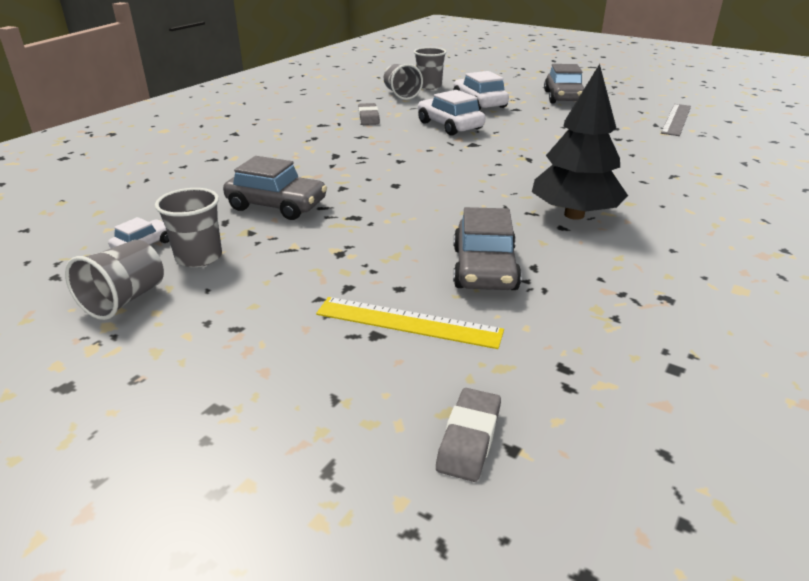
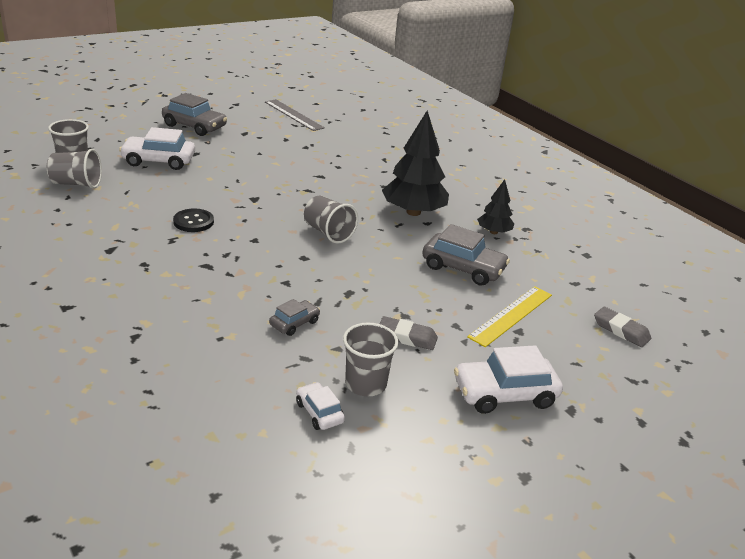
camera: 70 degrees left, 0 degrees up
(125, 300) = (415, 434): grey cup -> grey cup (328, 233)
(277, 205) = (294, 323): grey car -> grey car, size x0.54
(368, 117) = (124, 220): grey eraser -> grey eraser (407, 337)
(398, 135) = (193, 222): none -> black button
(449, 125) = (199, 192): white car -> white car (504, 394)
(612, 274) = (494, 232): none -> black tree

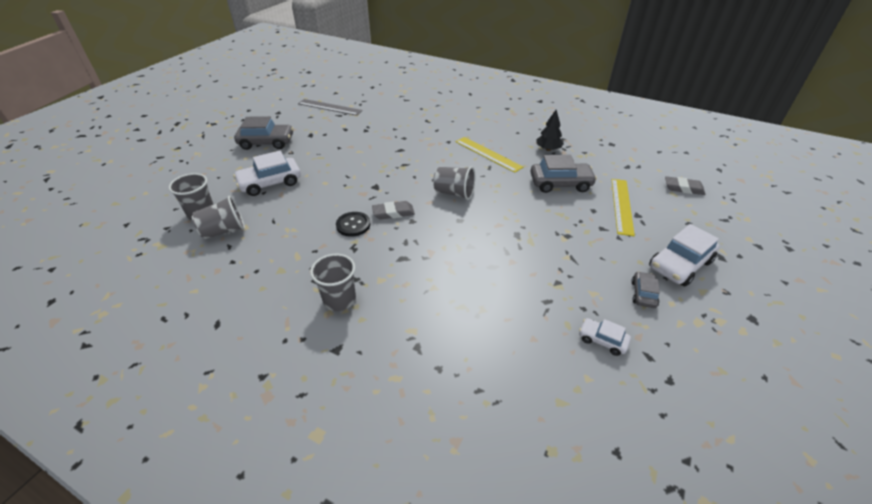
camera: 25 degrees left, 10 degrees up
(294, 323) = (511, 276): grey car -> grey car (643, 294)
(365, 384) = (603, 301): grey cup -> grey cup (339, 299)
(407, 337) = (586, 251): grey eraser -> grey eraser (393, 213)
(413, 212) = (488, 154): black tree -> yellow ruler

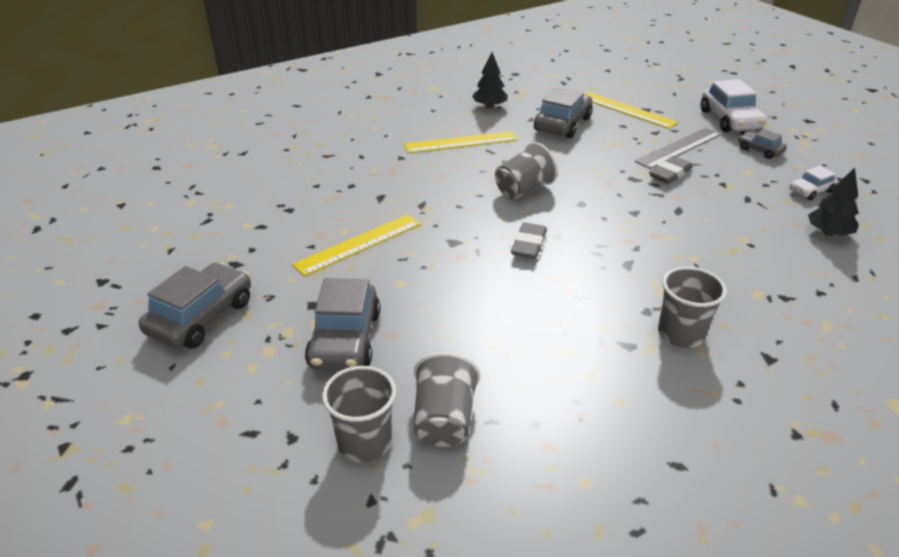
camera: 60 degrees left, 5 degrees down
(270, 183) = (345, 339): white car -> grey car
(329, 107) = (166, 222): grey ruler -> grey ruler (679, 148)
(350, 159) = (358, 244): none -> yellow ruler
(353, 225) = (531, 284): black button -> none
(537, 362) = (828, 233): none -> black tree
(683, 188) = (622, 74): grey eraser -> grey eraser (670, 174)

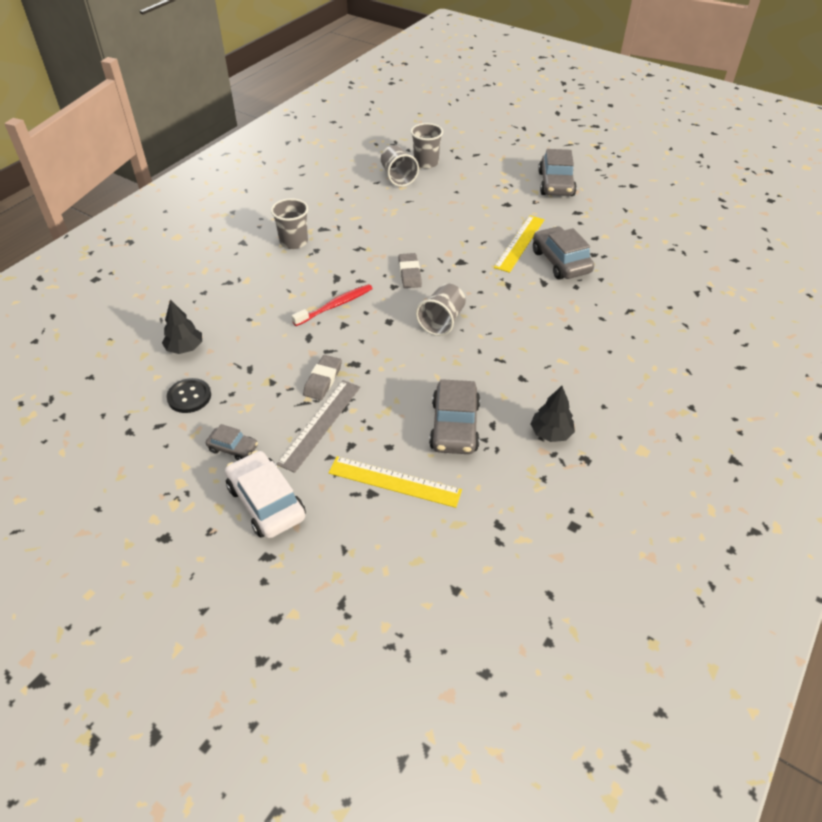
camera: 155 degrees right, 10 degrees up
(345, 339) = (472, 194): grey car -> grey car (560, 262)
(460, 142) = (534, 362): yellow ruler -> none
(639, 232) = (335, 306): none -> red toothbrush
(811, 191) = (189, 397): white car -> black button

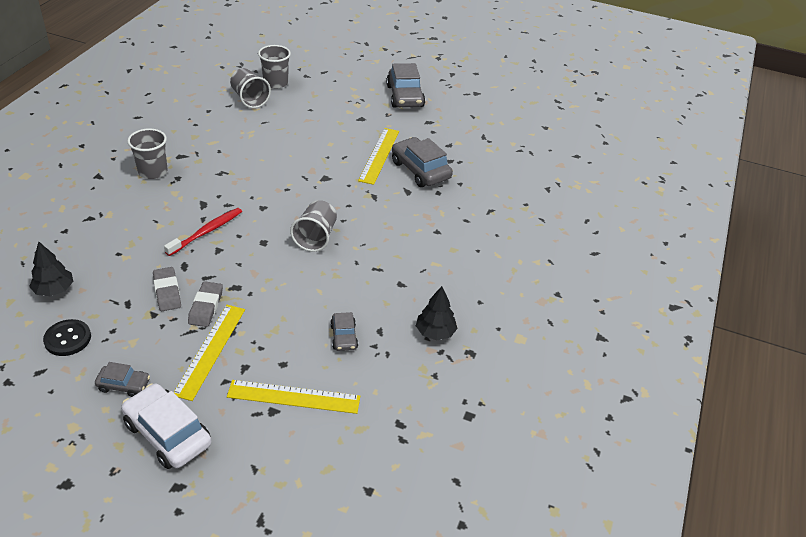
camera: 15 degrees left, 5 degrees down
(320, 424) = (210, 350): grey ruler -> yellow ruler
(409, 273) = (276, 193): grey eraser -> grey eraser (167, 292)
(454, 426) = (344, 337): grey car -> grey car, size x0.54

